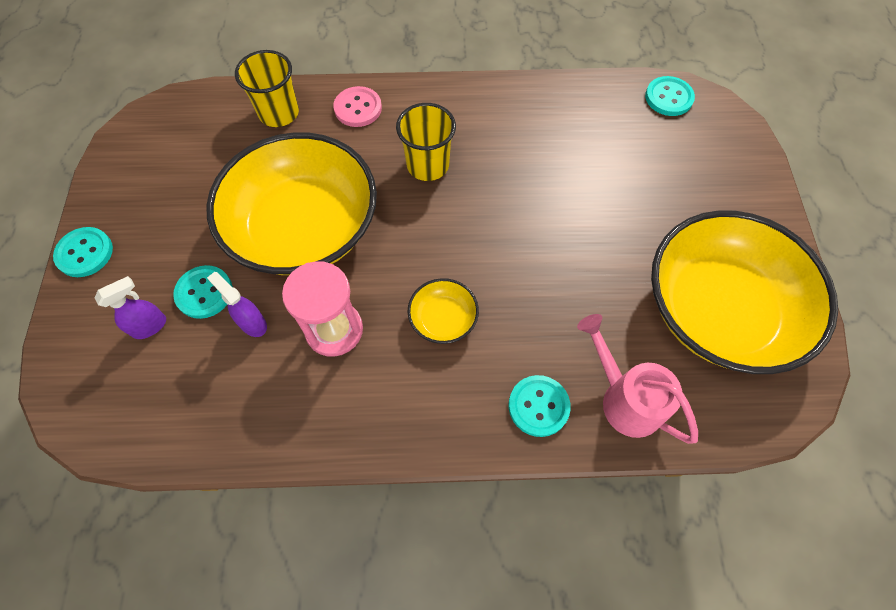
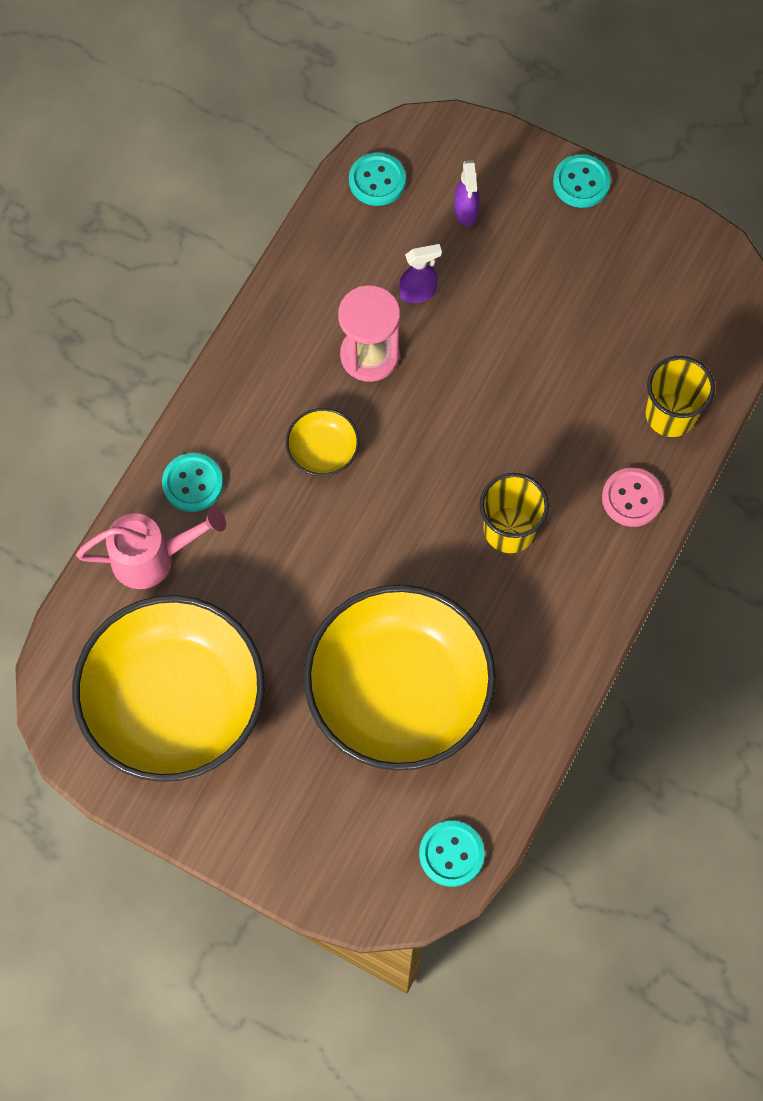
camera: 120 degrees right, 5 degrees up
(204, 293) = (475, 265): turquoise button -> turquoise button (377, 180)
(304, 228) = (498, 377): yellow bowl -> yellow bowl (399, 691)

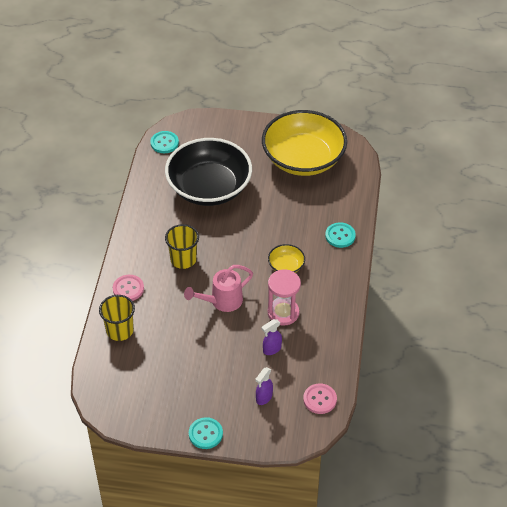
camera: 160 degrees right, 20 degrees down
(152, 558) = (342, 203): pink watering can -> pink watering can (222, 301)
(377, 180) = (320, 399): turquoise button -> pink button
(399, 691) = (209, 187): yellow bowl -> black bowl
(466, 212) = (264, 398): purple spray bottle -> purple spray bottle turned 120 degrees counterclockwise

